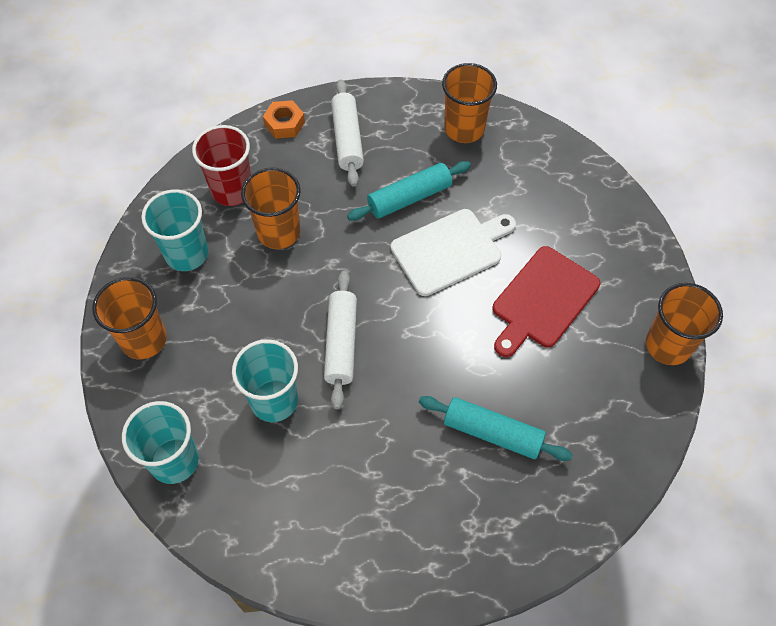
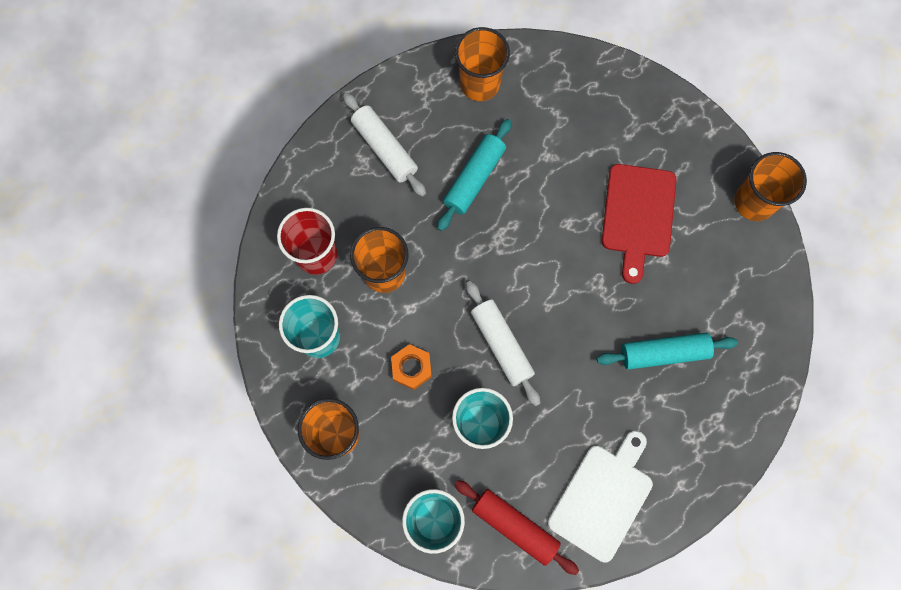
camera: 30 degrees left, 15 degrees up
(243, 510) = (515, 526): none -> red rolling pin
(284, 124) = (318, 162): orange nut -> orange nut (411, 368)
(450, 250) = (538, 210): white cutting board -> white cutting board (603, 498)

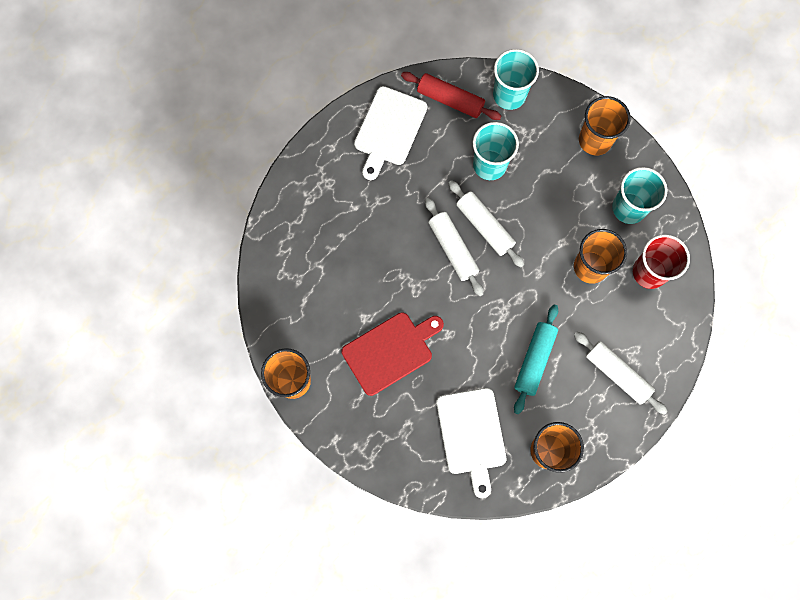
camera: 170 degrees right, 0 degrees up
(411, 368) = (551, 197): orange nut -> none
(545, 323) = (453, 249): none -> white rolling pin
(560, 112) = (471, 435): none -> white cutting board
(638, 215) = (390, 351): red cutting board -> red cutting board turned 60 degrees clockwise
(664, 353) = (355, 241): turquoise rolling pin -> none

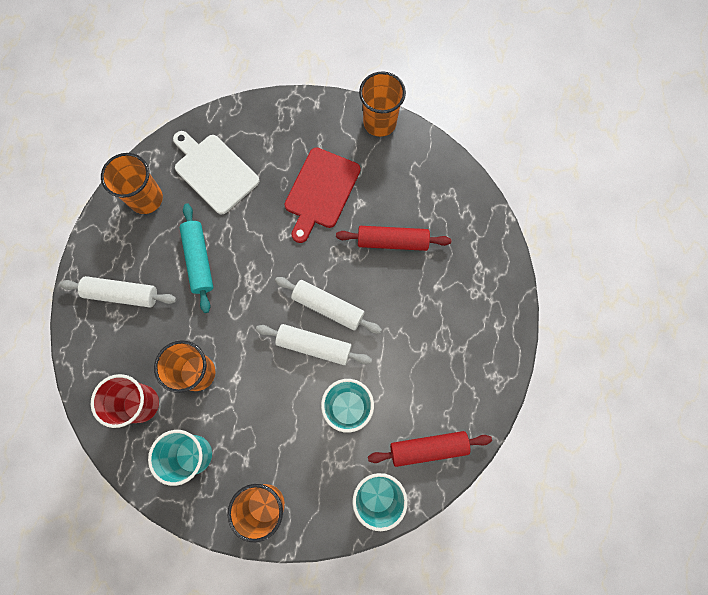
camera: 145 degrees right, 0 degrees up
(362, 267) = (392, 241): none -> red rolling pin
(389, 129) = (462, 378): white cutting board -> none

